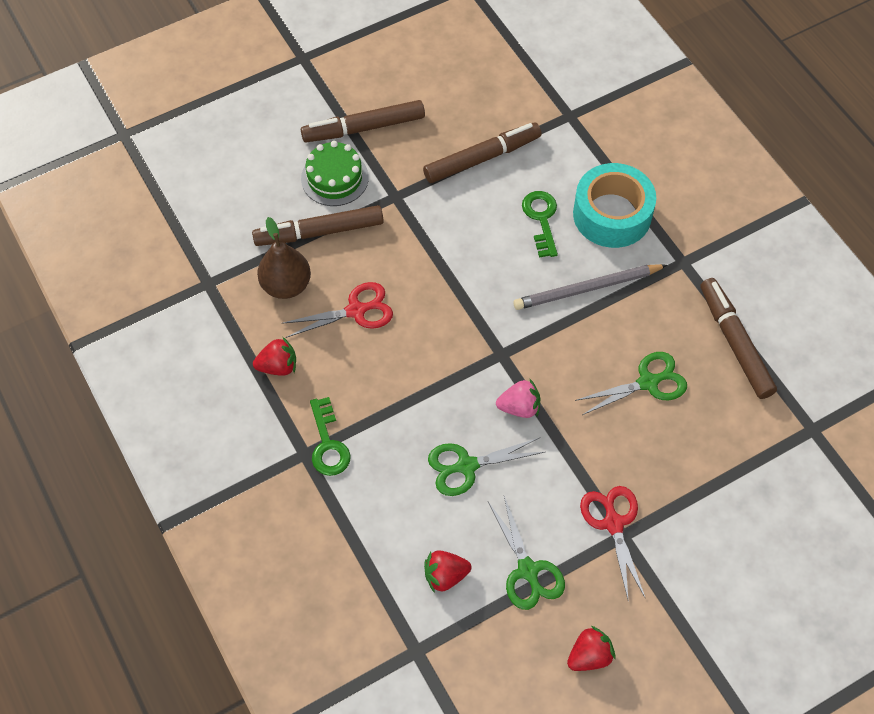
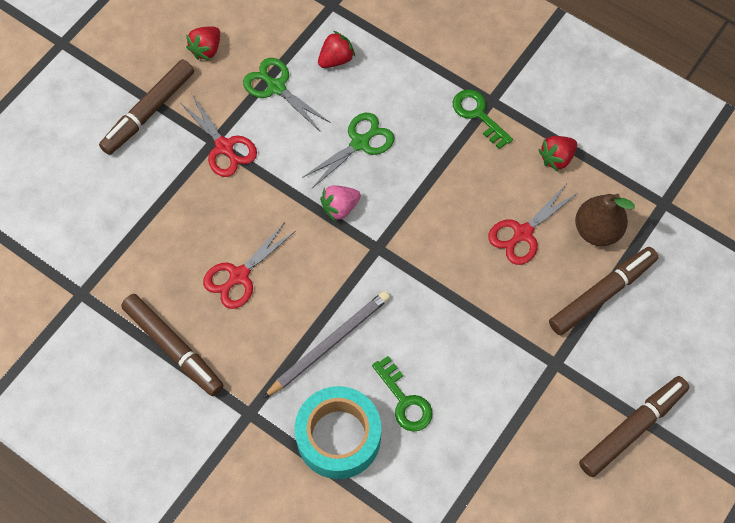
camera: 155 degrees right, 5 degrees up
(334, 178) = (624, 357): green cake -> none
(482, 158) = (496, 446): brown marker -> brown marker (149, 111)
(648, 382) = (239, 276): green scissors -> red scissors

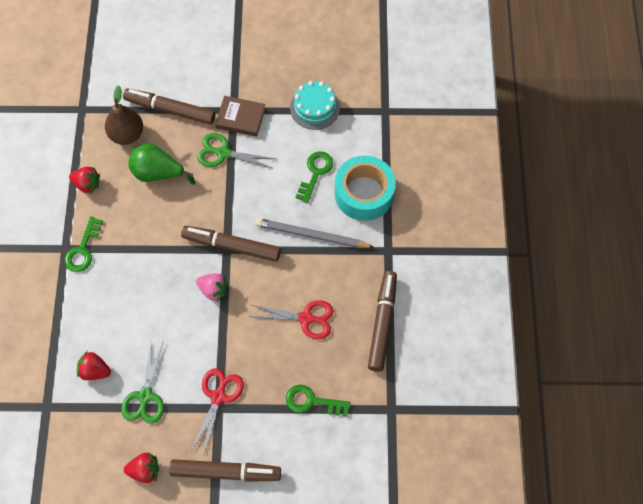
camera: 125 degrees left, 0 degrees up
(150, 226) = (312, 401): none -> green key
(360, 143) = (154, 309): green scissors -> green scissors (223, 153)
(496, 460) = (315, 107): none -> turquoise cake
(522, 233) = (157, 173): red scissors -> green pear
(538, 364) = (240, 118): none -> brown book
(632, 428) = (245, 53): brown marker -> brown marker (231, 246)

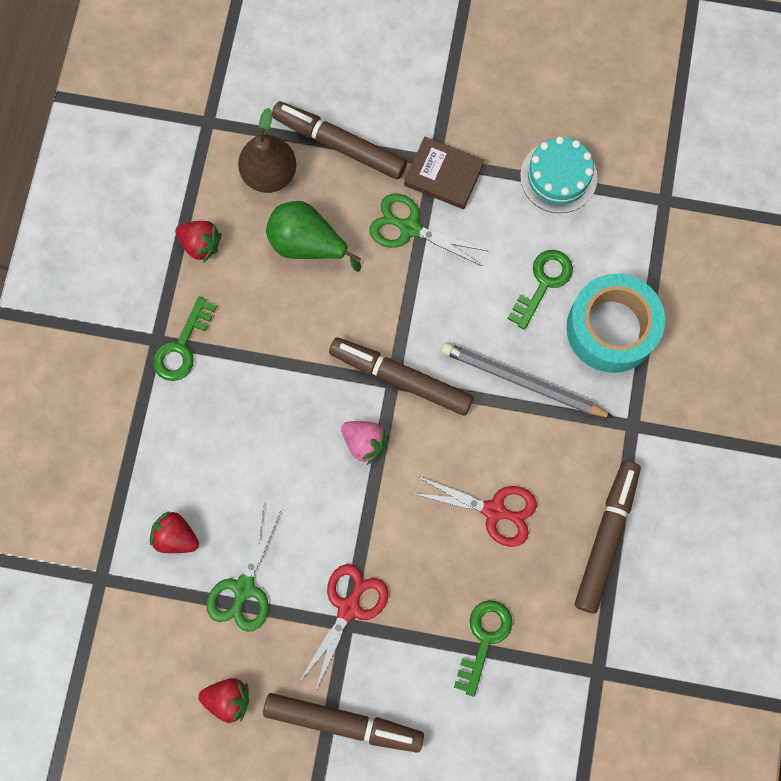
camera: 10 degrees right, 10 degrees up
(312, 401) = (484, 639): green key -> green key turned 90 degrees clockwise

